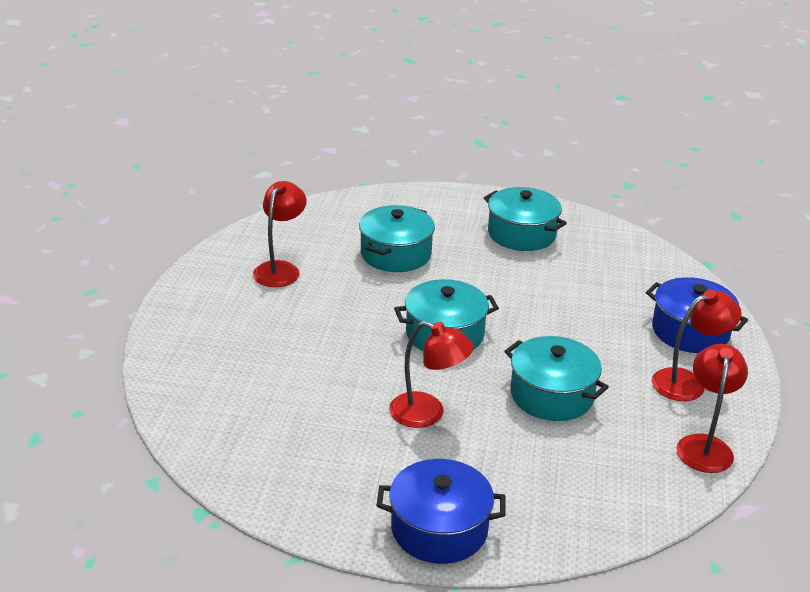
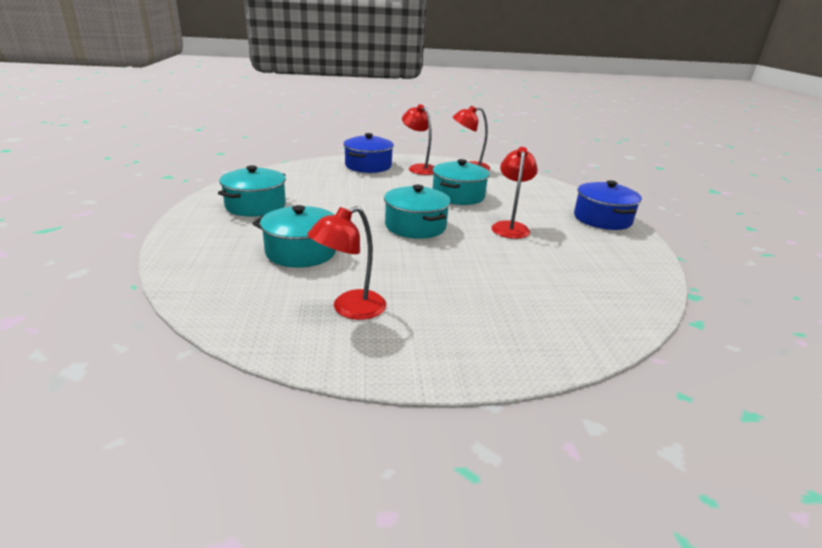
camera: 105 degrees left, 5 degrees down
(280, 269) = (350, 309): red lamp -> red lamp turned 45 degrees counterclockwise

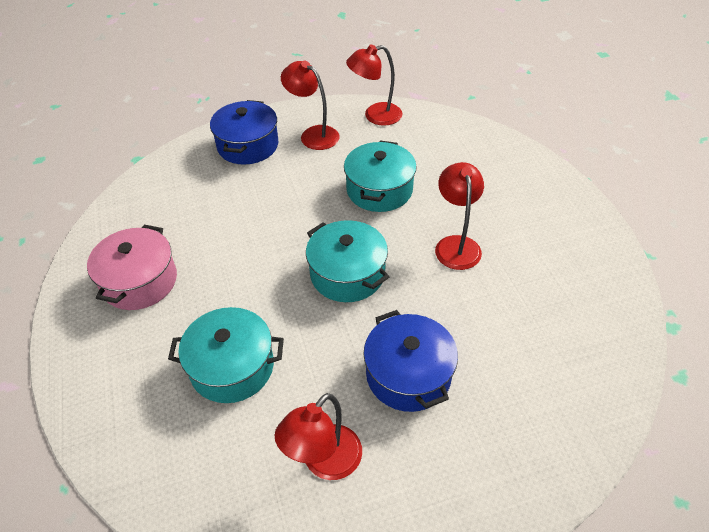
camera: 10 degrees left, 20 degrees up
(255, 206) = (139, 281): turquoise pot -> pink pot
(602, 219) = (556, 198): blue pot -> blue pot (408, 374)

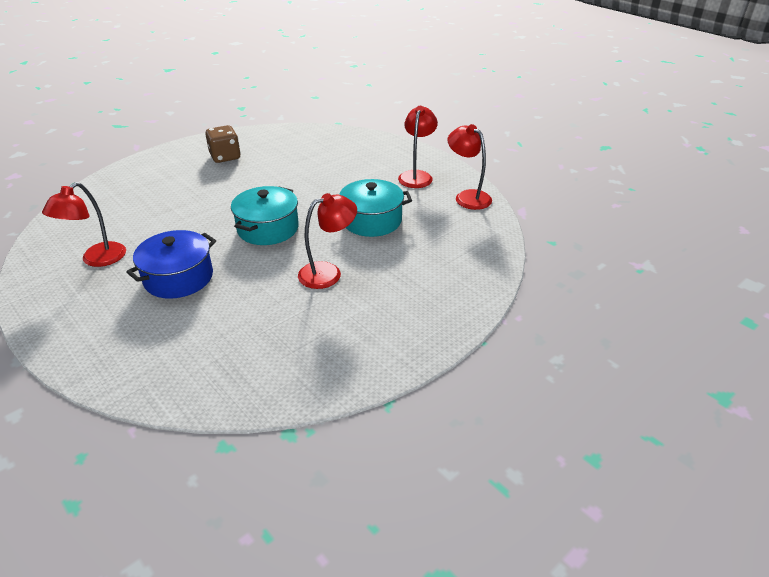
camera: 65 degrees right, 10 degrees down
(139, 281) = (225, 157): pink pot -> brown dice
(232, 367) = (166, 206): turquoise pot -> none
(248, 145) = (381, 154): blue pot -> none
(324, 462) = (97, 260): red lamp -> red lamp turned 75 degrees counterclockwise

